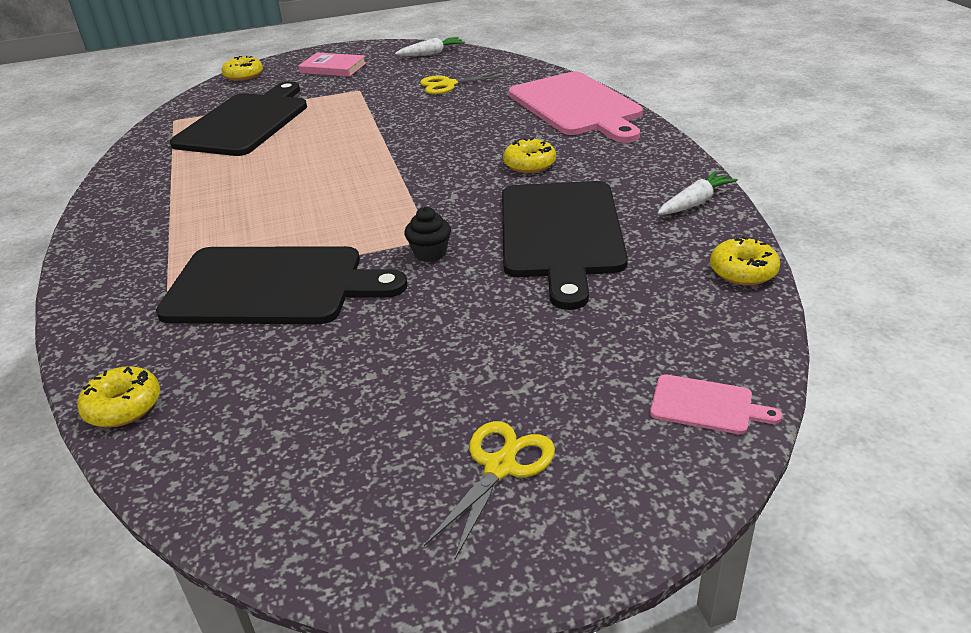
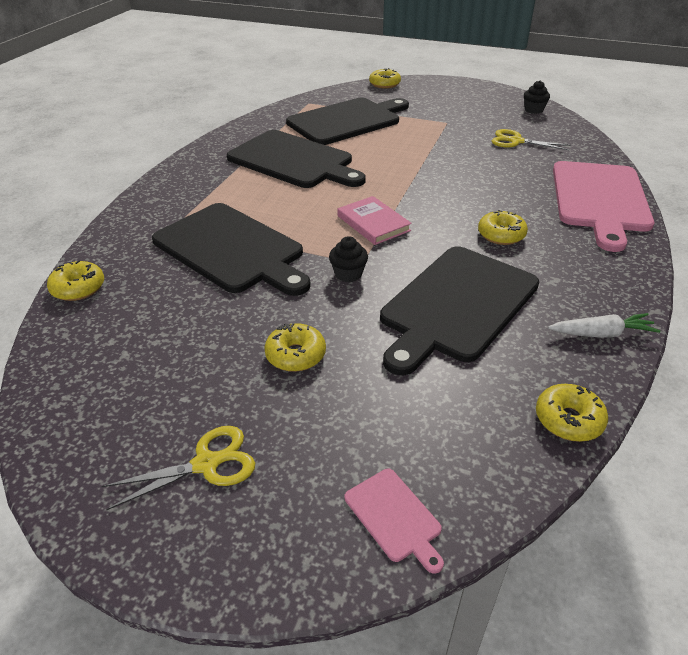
camera: 35 degrees right, 5 degrees up
(232, 180) = (294, 161): none -> black cutting board
(333, 68) = (448, 98): pink book -> pink book (373, 223)
(432, 53) = (533, 110): white carrot -> black cupcake
(467, 340) = (295, 355): none -> yellow donut

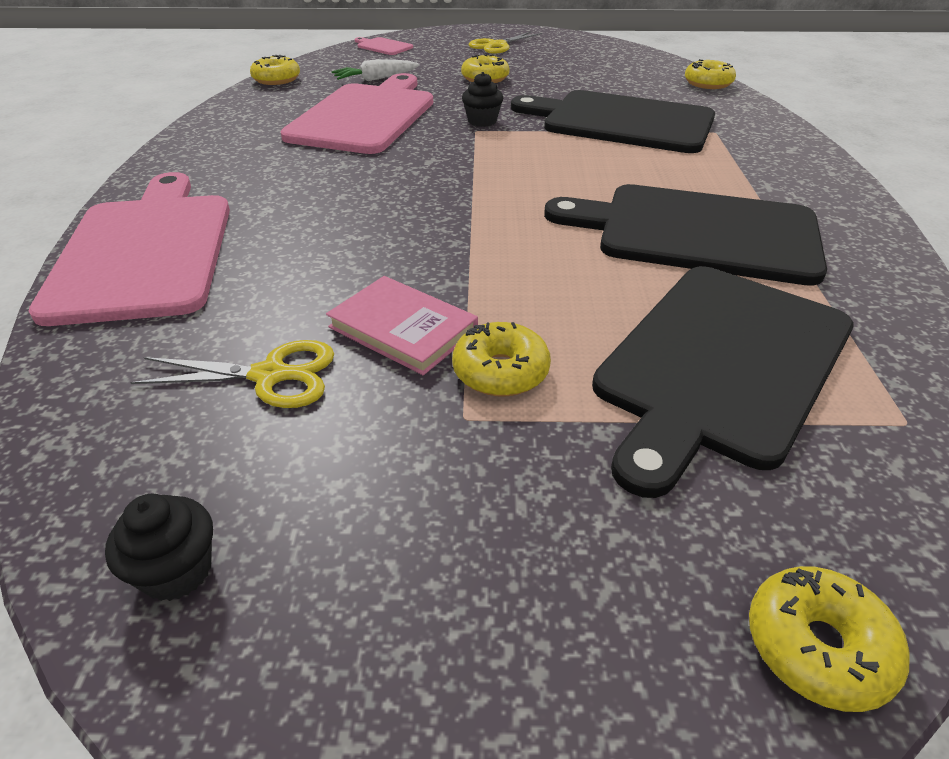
camera: 160 degrees right, 0 degrees up
(373, 223) = (489, 165): pink book -> pink book (403, 329)
(457, 305) = (365, 116): black cutting board -> pink cutting board
(501, 235) = (319, 177): yellow donut -> yellow donut (500, 372)
(602, 333) = (229, 117): white carrot -> white carrot (375, 79)

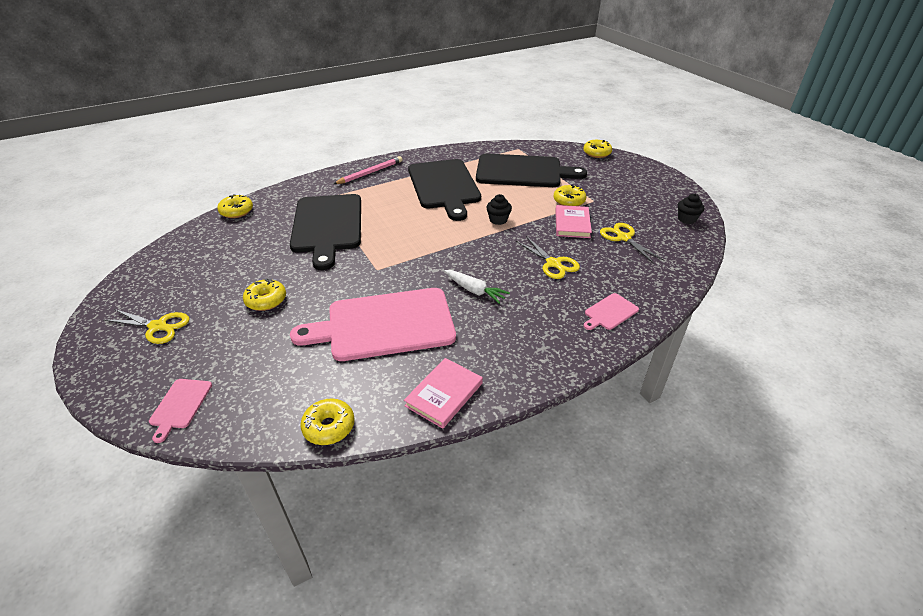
camera: 120 degrees left, 0 degrees up
(145, 251) = (610, 312): pink cutting board -> pink cutting board, size x0.41
(226, 120) = (444, 394): none -> pink book
(315, 252) = (553, 263): none -> yellow scissors
(375, 79) = (295, 359): white carrot -> white carrot (475, 291)
(482, 121) = (359, 272): black cupcake -> black cupcake (498, 220)
(801, 178) = (370, 173): none -> pink pencil

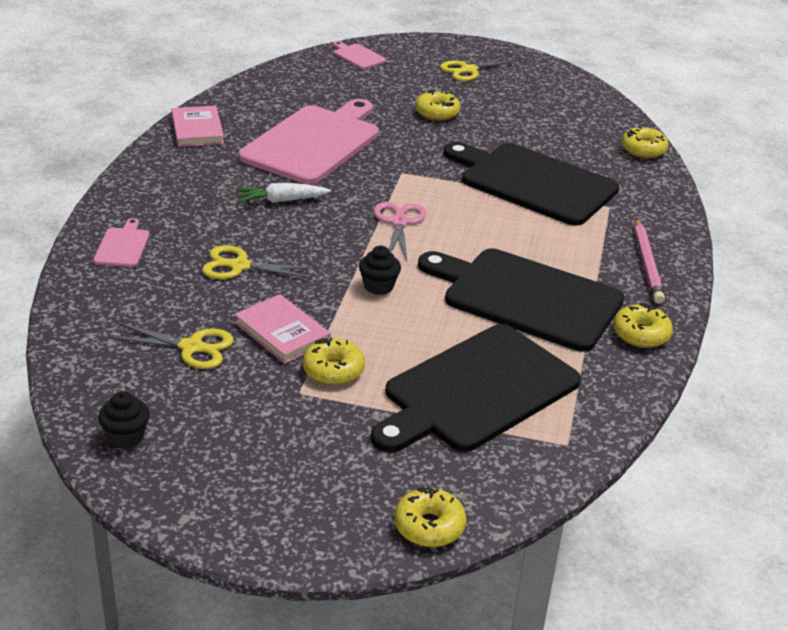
camera: 130 degrees right, 5 degrees down
(329, 427) = (248, 87): yellow donut -> yellow donut (641, 334)
(434, 242) = (399, 222): none -> pink scissors

